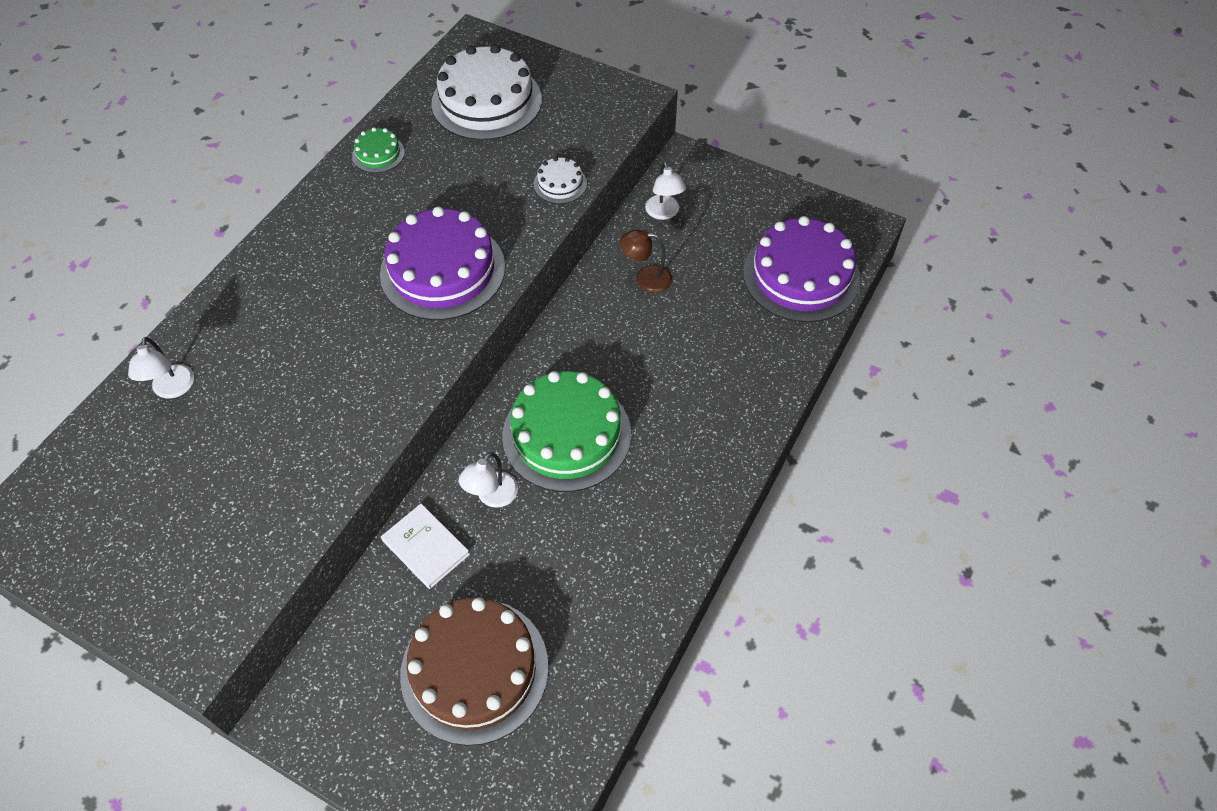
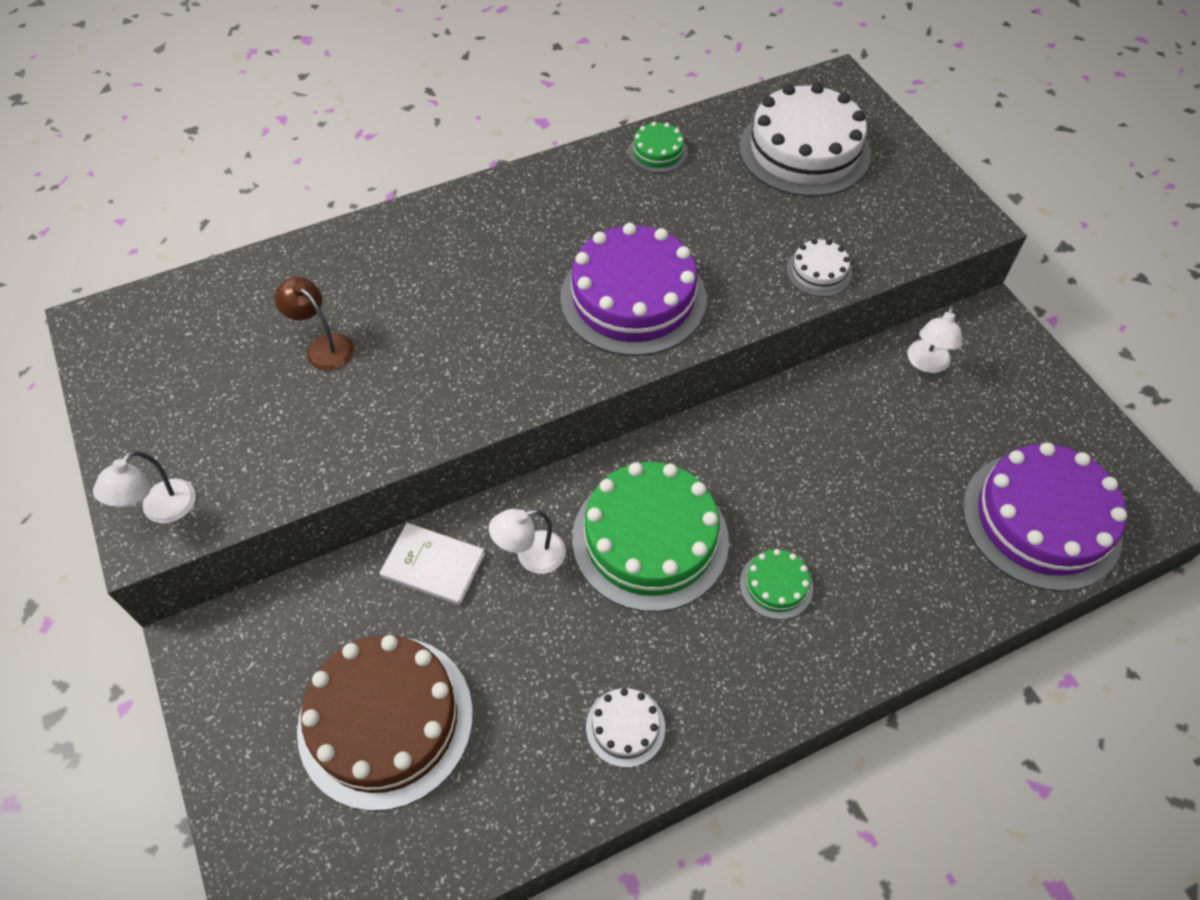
camera: 35 degrees right, 0 degrees up
(172, 389) = (314, 278): white lamp -> white lamp (161, 510)
(425, 547) = (433, 566): white book -> white book turned 60 degrees counterclockwise
(641, 564) = (625, 727): none -> white cake
(646, 278) = (855, 423): brown lamp -> brown lamp (323, 346)
(671, 413) = (776, 585): none -> green cake

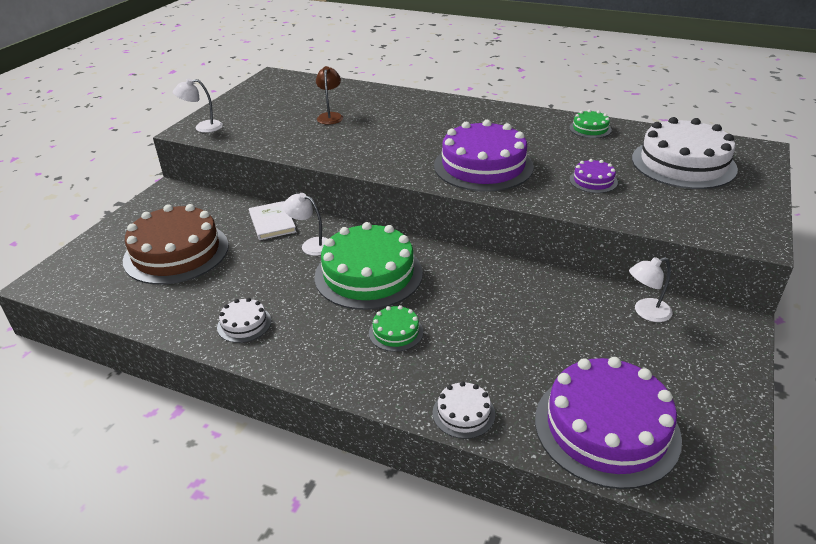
camera: 50 degrees right, 20 degrees down
(762, 239) = (593, 181): none -> purple cake
(819, 272) = (605, 207): white cake -> white cake (463, 413)

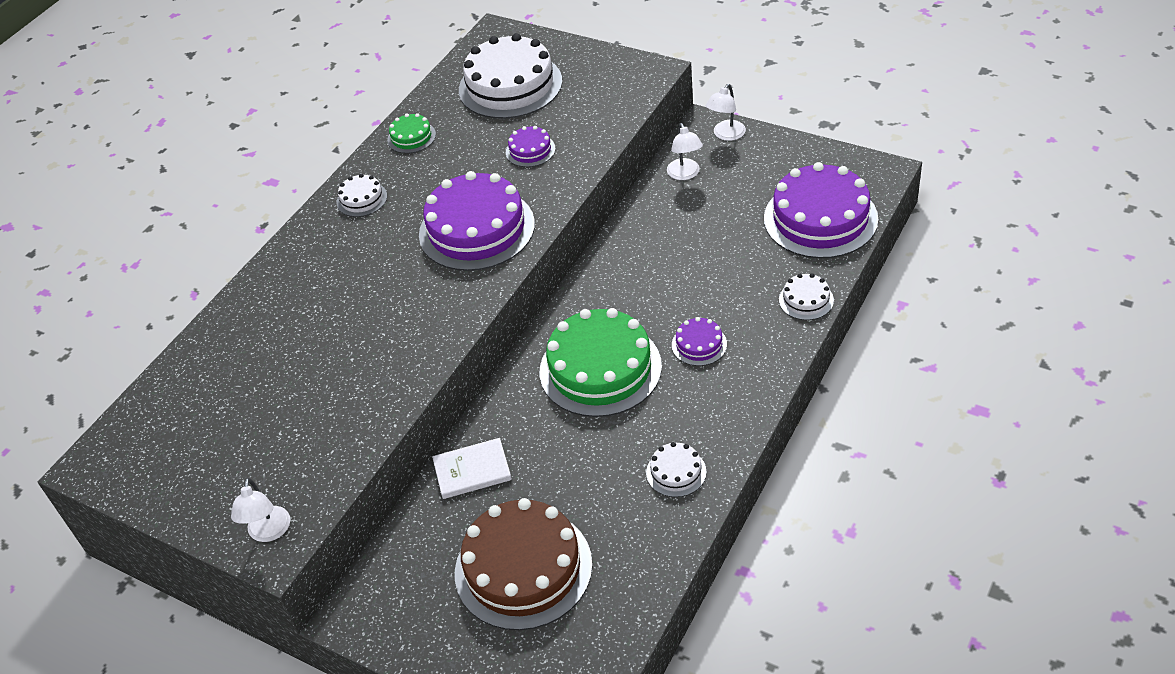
camera: 80 degrees left, 10 degrees up
(311, 245) = (532, 425): white lamp -> white lamp (726, 135)
(330, 116) = (286, 377): brown lamp -> none
(396, 332) = (699, 344): green cake -> purple cake
(510, 119) = (362, 199): none -> white cake

